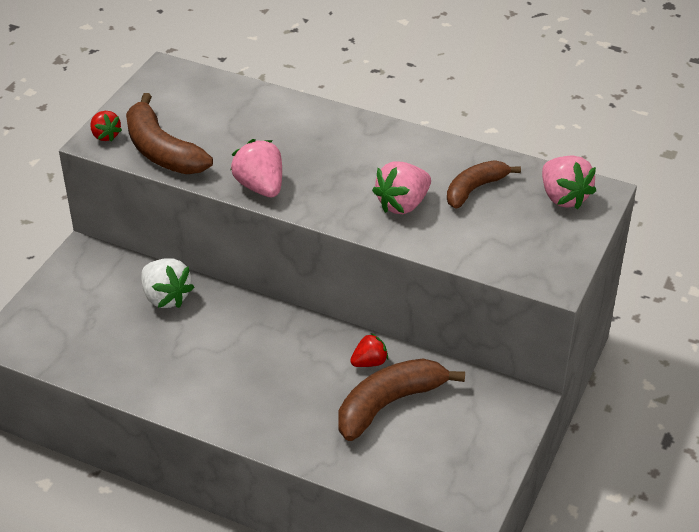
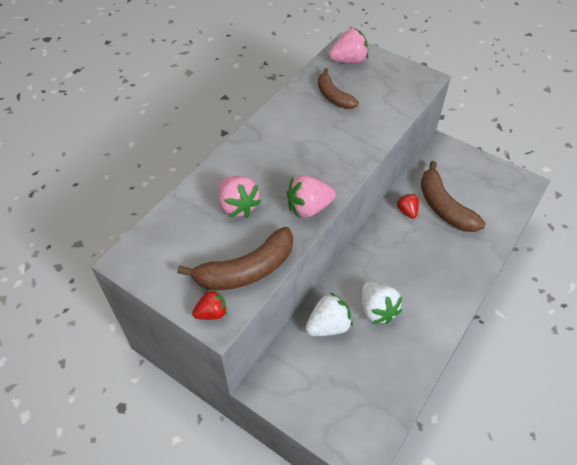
camera: 80 degrees left, 10 degrees up
(194, 340) = (377, 310): none -> white strawberry
(402, 204) = (343, 132): pink strawberry -> pink strawberry (238, 206)

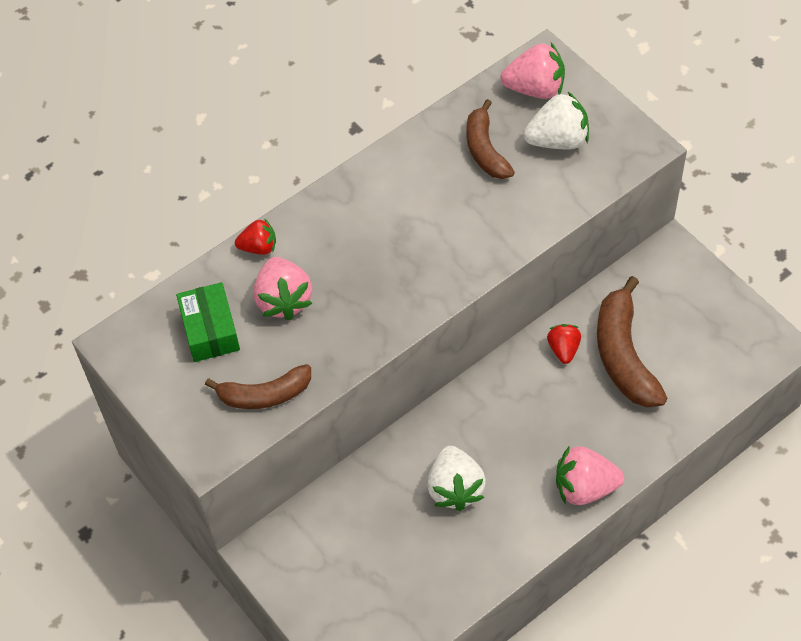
camera: 20 degrees right, 5 degrees up
(192, 236) = (210, 330): none -> green box
(212, 313) = (203, 441): red strawberry -> red strawberry (259, 247)
(246, 270) = (264, 395): brown banana -> brown banana, size x0.66
(308, 208) = (378, 325): pink strawberry -> pink strawberry (584, 487)
(328, 326) = (378, 493): white strawberry -> white strawberry (558, 140)

